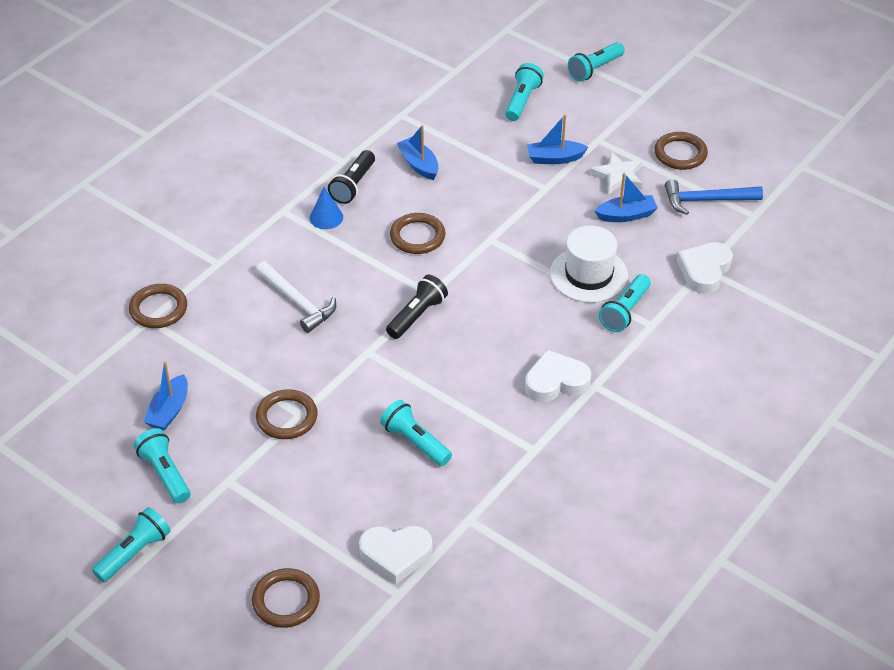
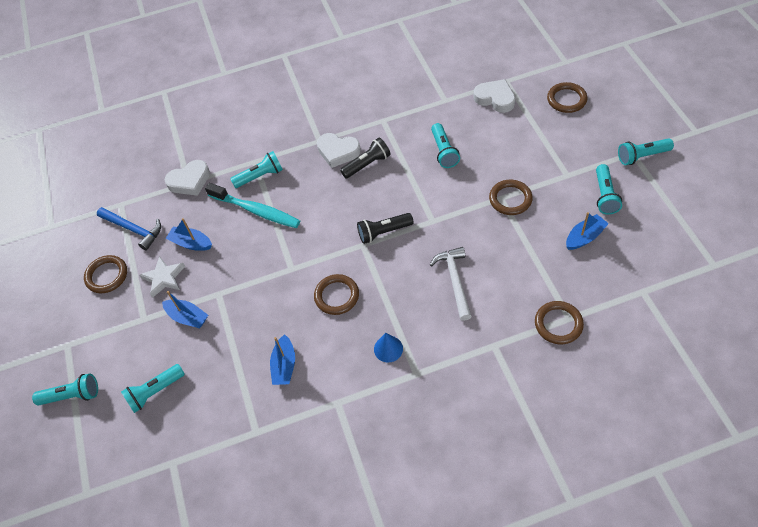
camera: 140 degrees left, 10 degrees up
(353, 185) = (347, 371): black flashlight -> black flashlight (367, 164)
(588, 275) = (256, 211): white hat -> turquoise toothbrush

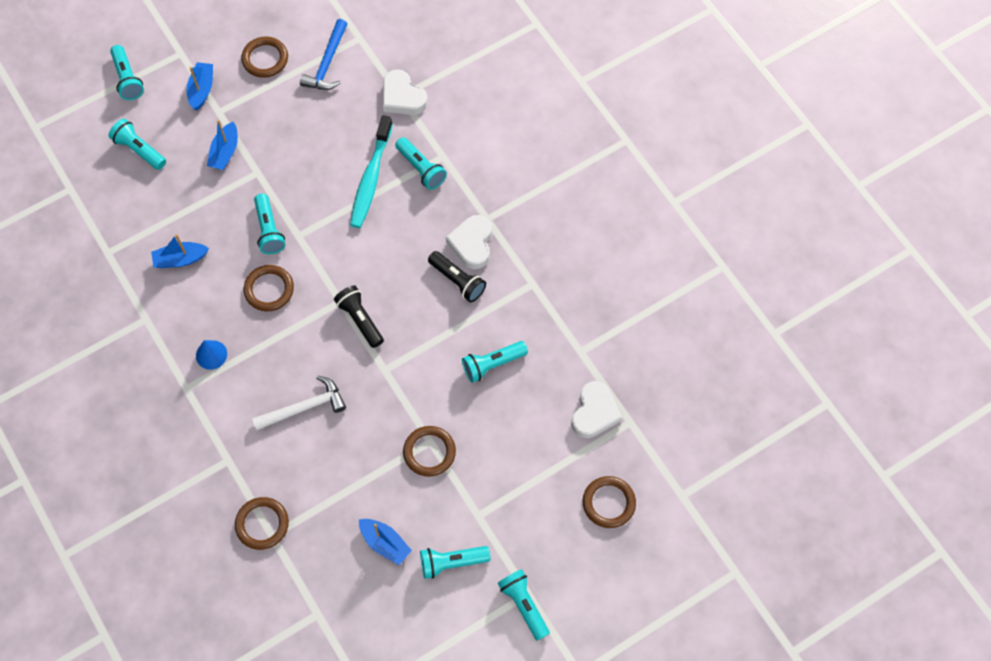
camera: 70 degrees right, 10 degrees up
(164, 278) = (269, 114): white star -> none
(191, 243) = (317, 126): blue boat -> blue boat (202, 90)
(278, 290) = (269, 230): none -> turquoise flashlight

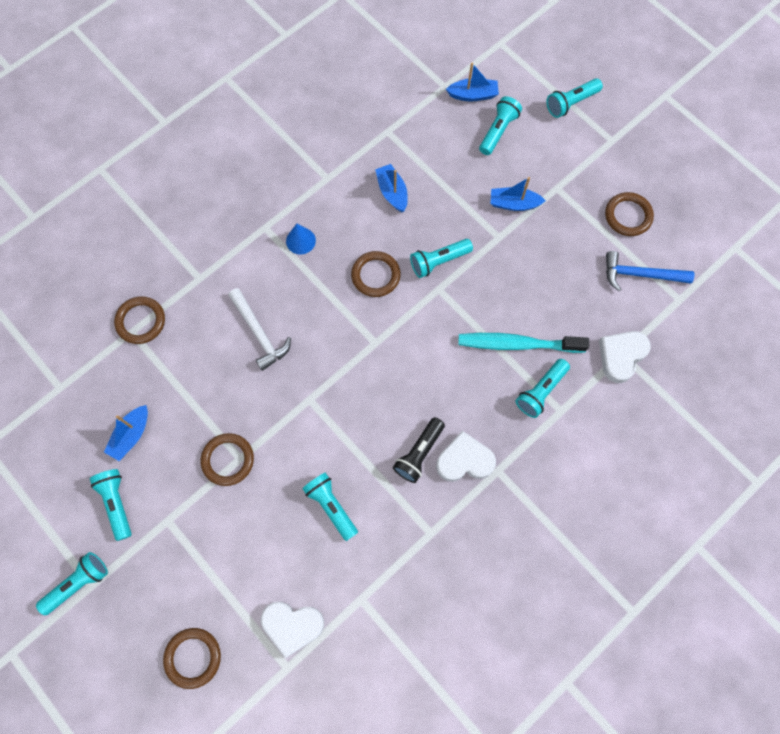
camera: 80 degrees right, 5 degrees up
(202, 90) = (577, 168): blue boat -> blue boat (473, 95)
(360, 320) = (358, 365): black flashlight -> none

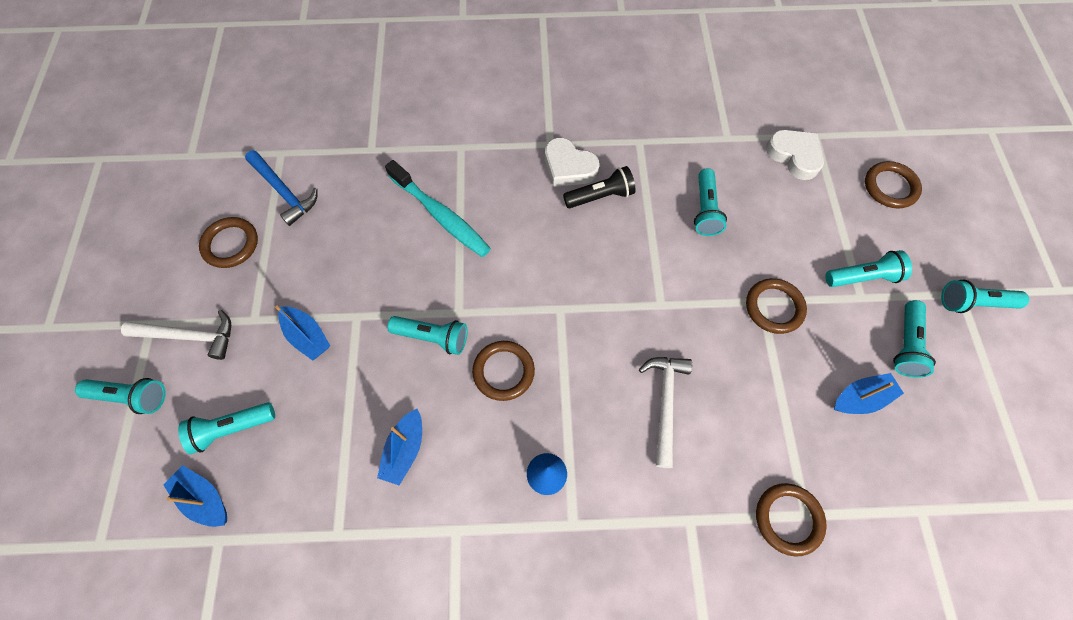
camera: 140 degrees left, 5 degrees down
(541, 391) = (461, 169): turquoise flashlight -> turquoise flashlight (862, 277)
(581, 152) = (190, 336): none -> white hammer
(621, 356) = (373, 148): white heart -> none

